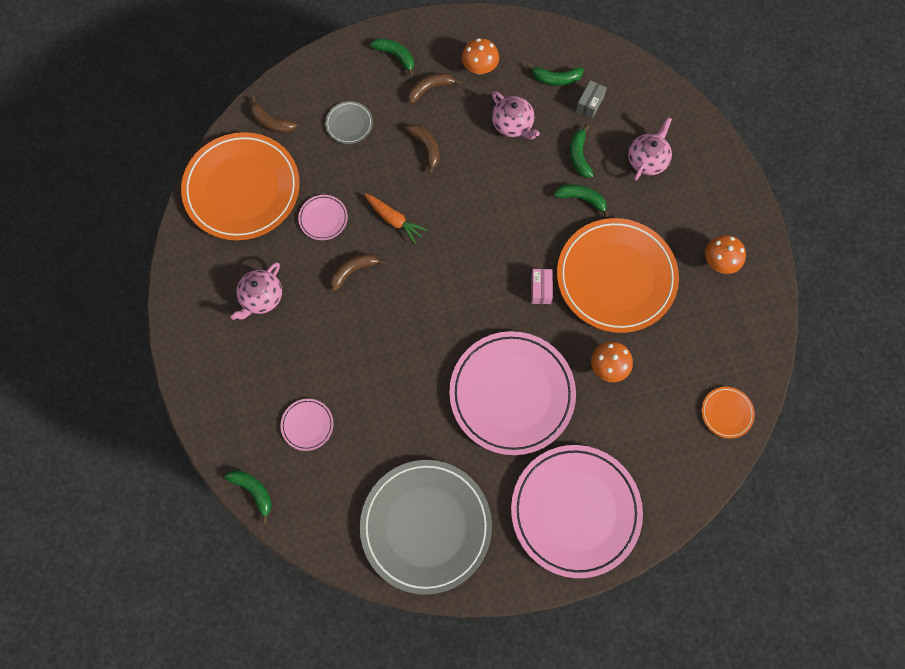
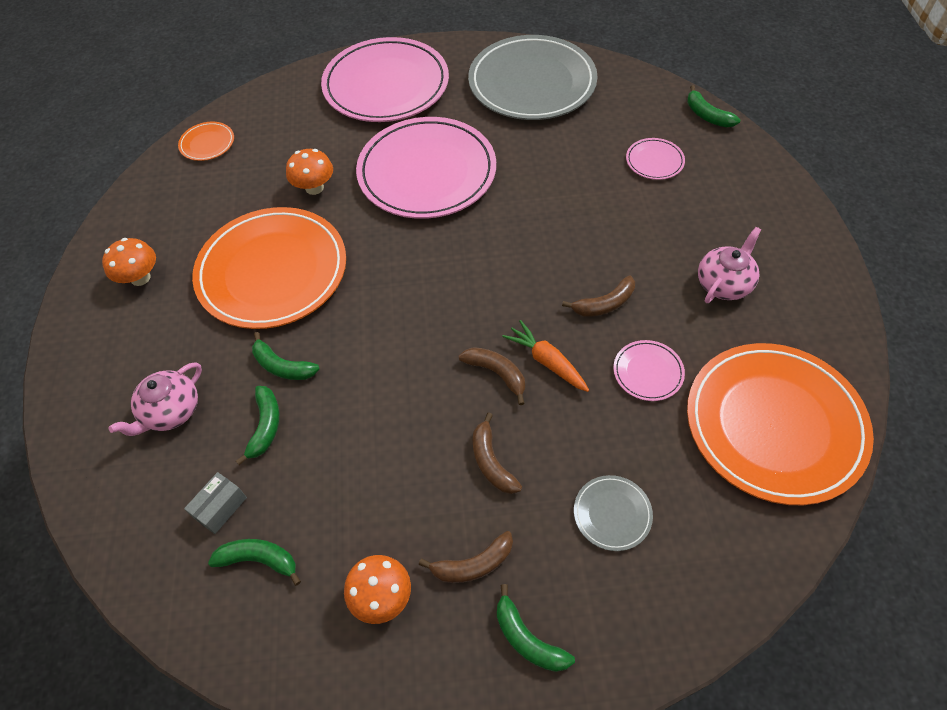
camera: 170 degrees left, 15 degrees down
(271, 122) = (744, 531): brown banana -> brown banana (496, 373)
(513, 124) = (350, 485): pink teapot -> none
(540, 289) = (368, 265): pink box -> none

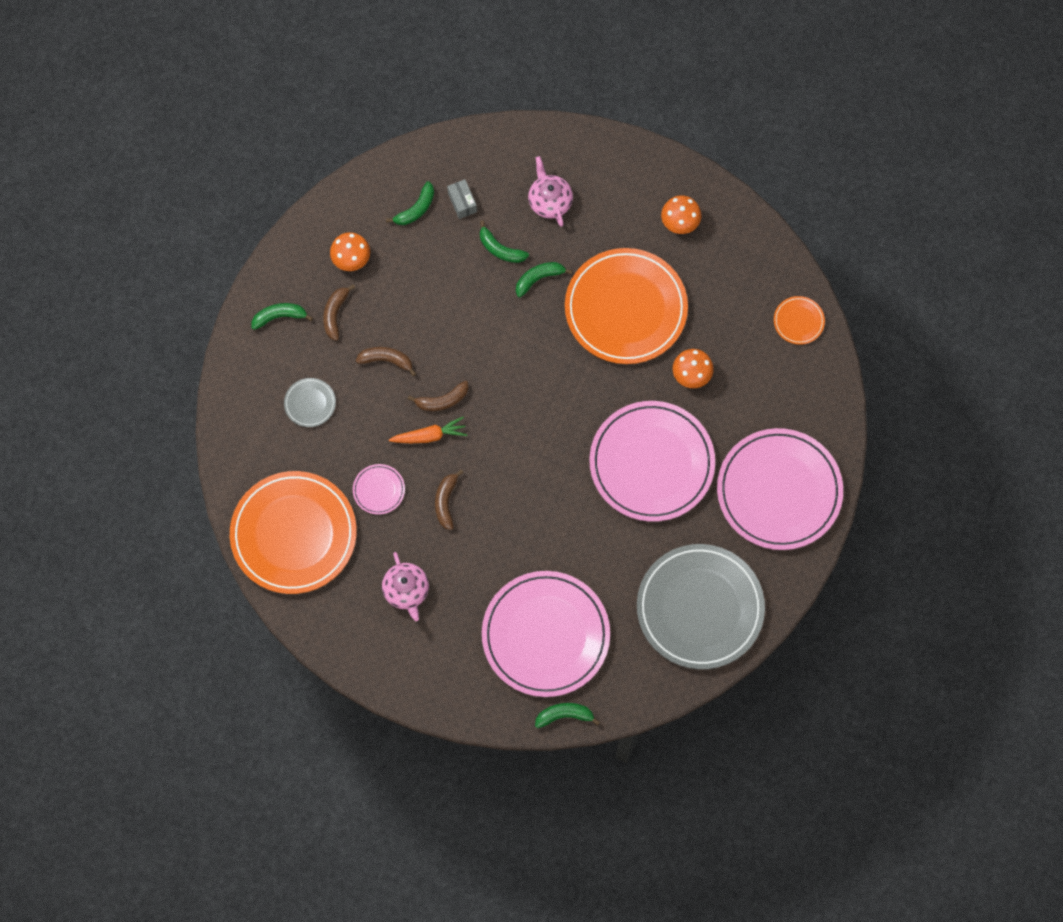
camera: 120 degrees right, 15 degrees up
(654, 161) = (545, 635): pink plate -> pink plate, size x2.41

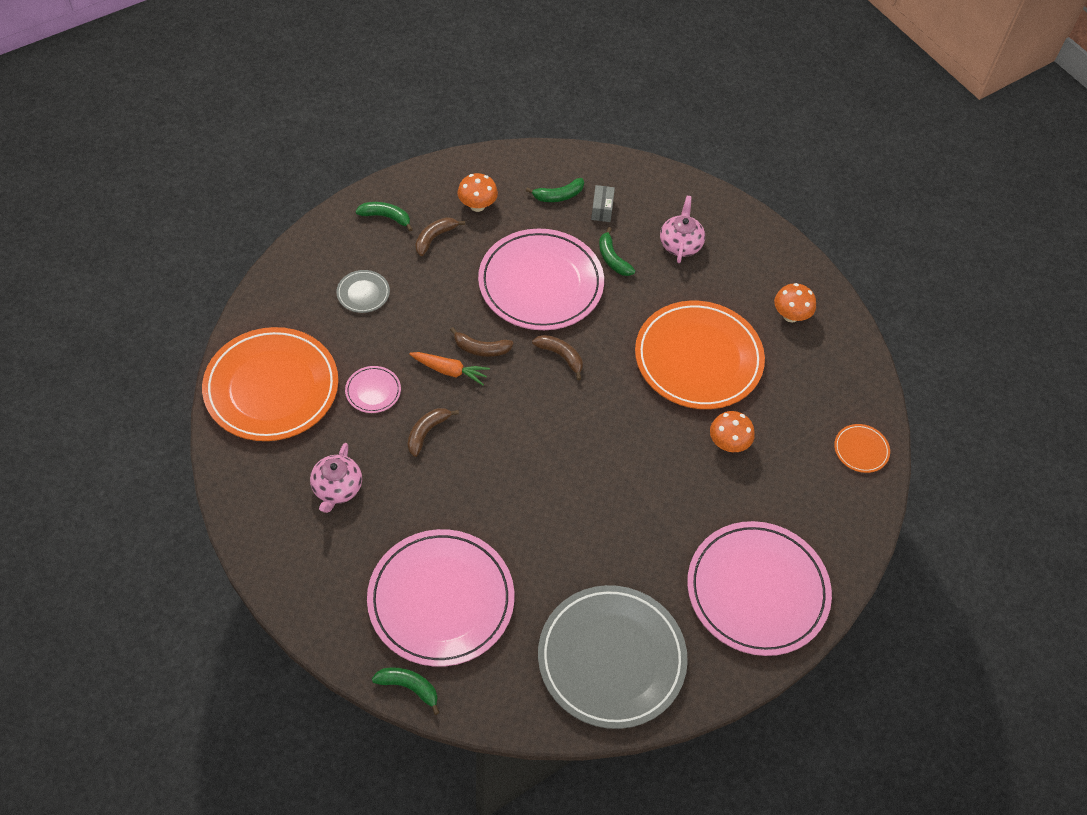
camera: 25 degrees right, 15 degrees down
(386, 360) = (453, 293): brown banana -> brown banana (561, 356)
(539, 278) = (632, 297): green banana -> none
(651, 463) = (643, 499): pink plate -> pink plate (540, 283)

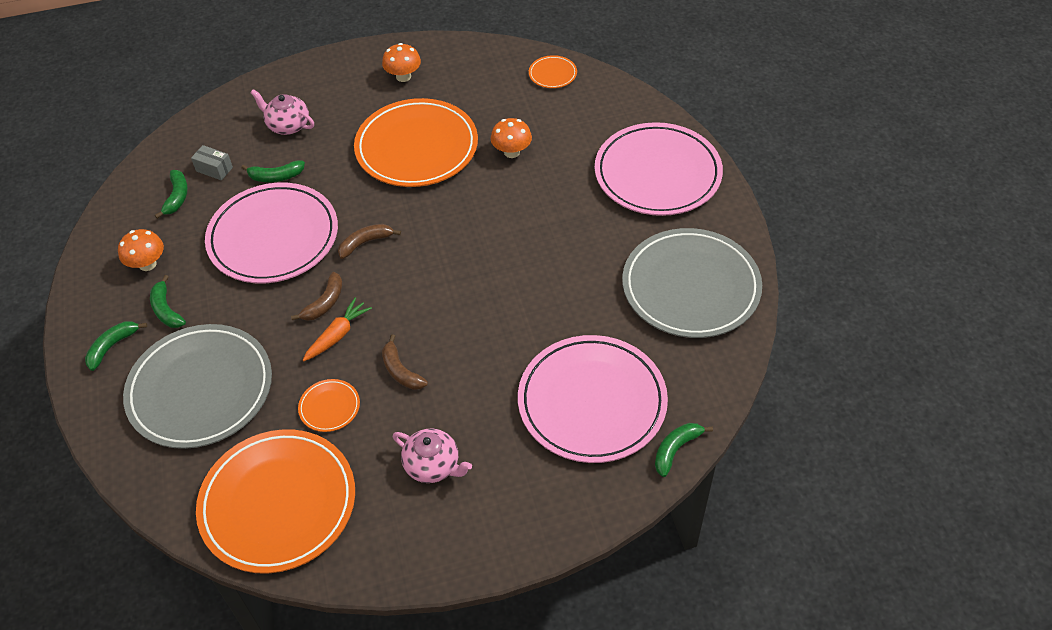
camera: 65 degrees left, 5 degrees down
(363, 293) = (200, 389): grey plate -> grey plate, size x2.41
(373, 391) = (329, 407): pink plate -> orange plate
(434, 238) = (166, 310): brown banana -> green banana

